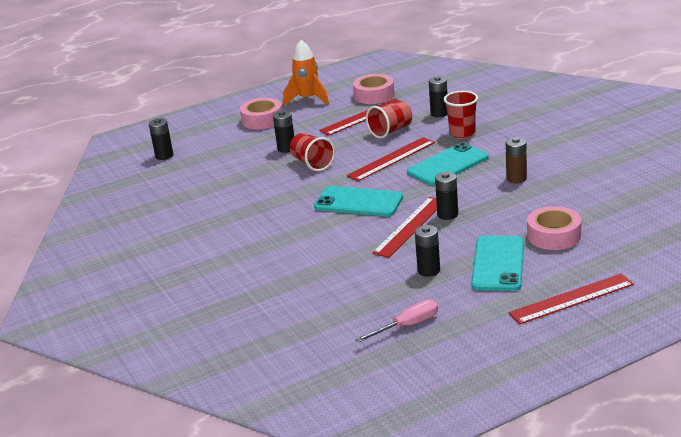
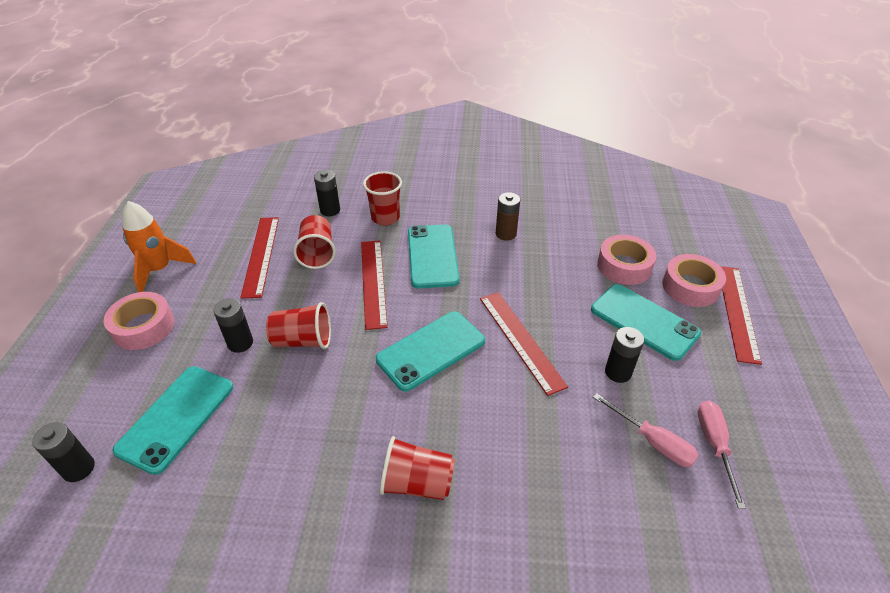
camera: 60 degrees left, 15 degrees up
(218, 160) = (176, 418): none -> turquoise phone
(256, 240) = (417, 483): none -> red cup
(374, 95) = (230, 225): pink tape -> pink tape (690, 287)
(381, 302) = (652, 441): none -> pink screwdriver
(447, 214) = (524, 304): black battery -> none

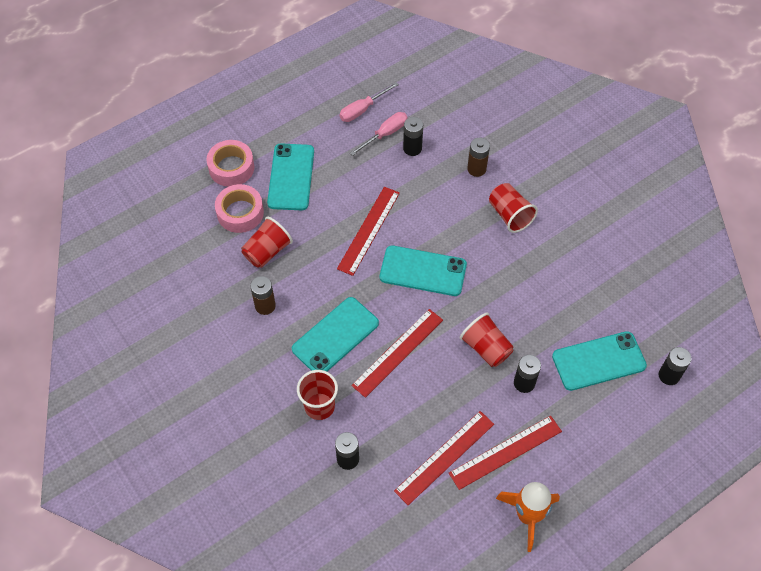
camera: 130 degrees left, 15 degrees up
(143, 327) = (575, 459): pink tape -> none
(317, 253) = (405, 418): red cup -> red cup (267, 251)
(517, 502) = (476, 169): none -> brown battery
(618, 372) = (349, 170): black battery -> black battery (412, 148)
(652, 441) = (385, 134): pink screwdriver -> pink screwdriver turned 45 degrees clockwise
(737, 312) = (237, 135): red ruler -> red ruler (505, 452)

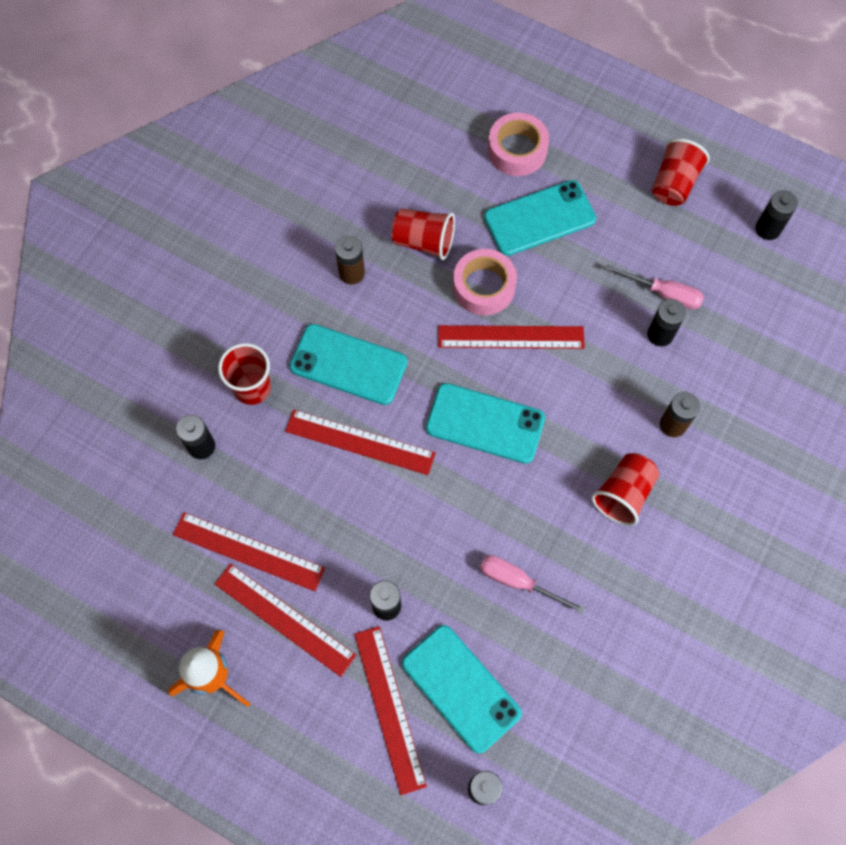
camera: 65 degrees right, 10 degrees up
(240, 213) = (460, 189): pink tape -> pink tape (484, 287)
(362, 109) = (686, 251): pink screwdriver -> pink screwdriver (518, 582)
(372, 62) = (768, 229): none -> black battery
(423, 271) = (485, 423): turquoise phone -> turquoise phone turned 60 degrees counterclockwise
(486, 348) = (413, 541): red cup -> red cup (674, 183)
(595, 409) = (390, 708): none -> red ruler

